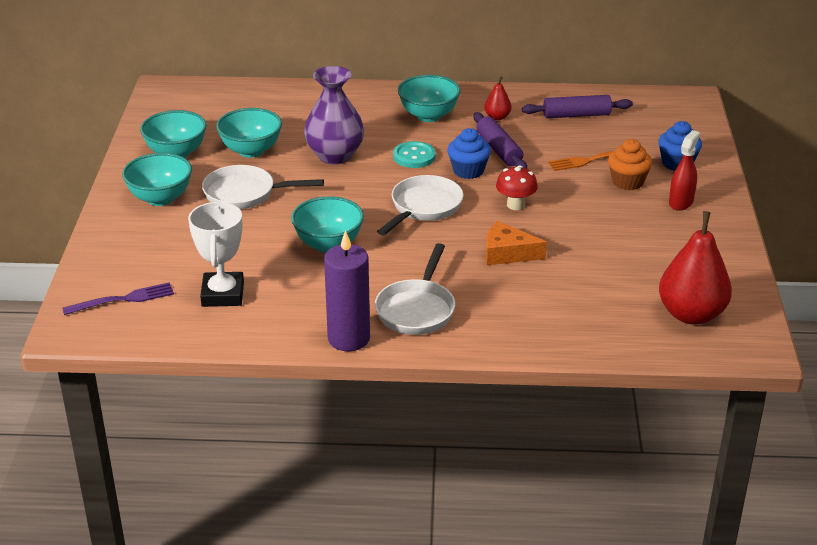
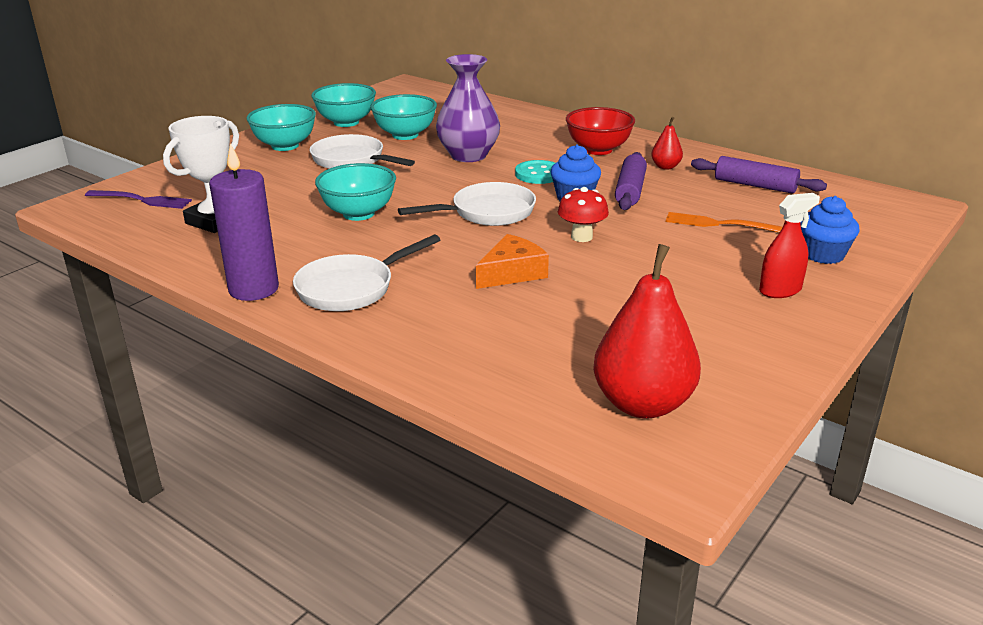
camera: 35 degrees right, 5 degrees down
(428, 115) = (598, 150): turquoise bowl -> red bowl
(507, 253) = (512, 273): orange cheese -> orange cheese turned 90 degrees clockwise
(627, 182) = (737, 253): orange cupcake -> none

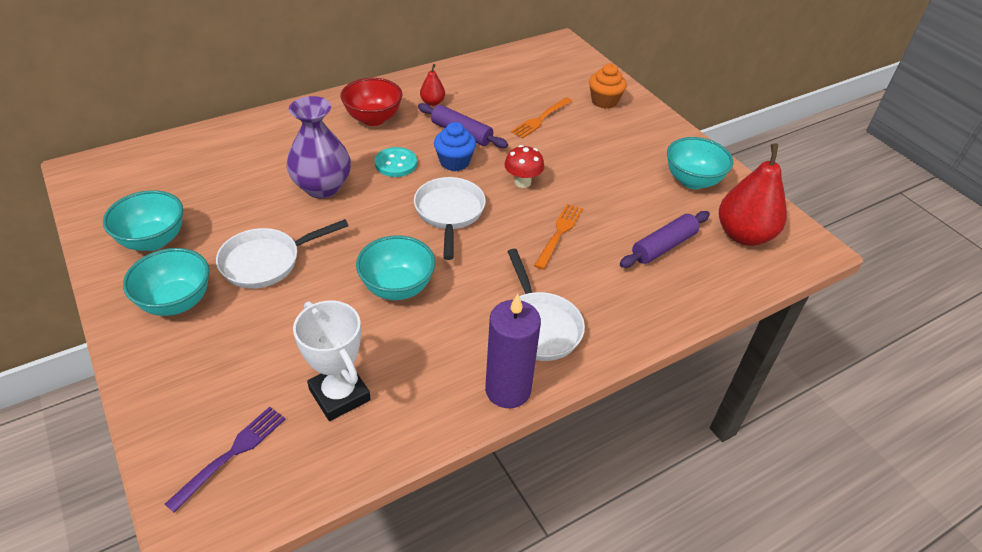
camera: 70 degrees left, 15 degrees up
(405, 135) = (233, 210): turquoise bowl -> turquoise bowl (692, 181)
(512, 273) = (559, 233): orange cheese -> orange fork
(755, 185) = (493, 81): purple rolling pin -> purple rolling pin (663, 246)
(780, 290) = (639, 135): red spray bottle -> none
(823, 254) = (604, 101): blue cupcake -> orange cupcake

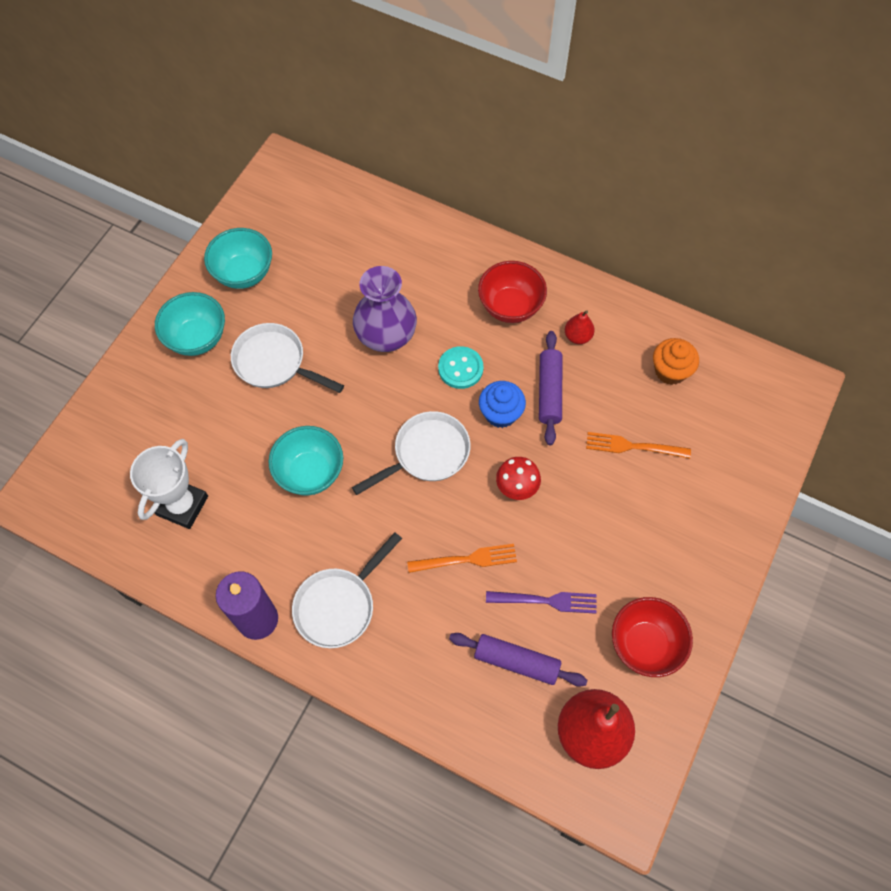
camera: 60 degrees right, 20 degrees up
(232, 454) = (97, 475): purple fork -> purple fork (546, 601)
(604, 101) = (720, 489): orange cupcake -> orange cupcake (670, 371)
(692, 181) = (645, 644): turquoise bowl -> red bowl

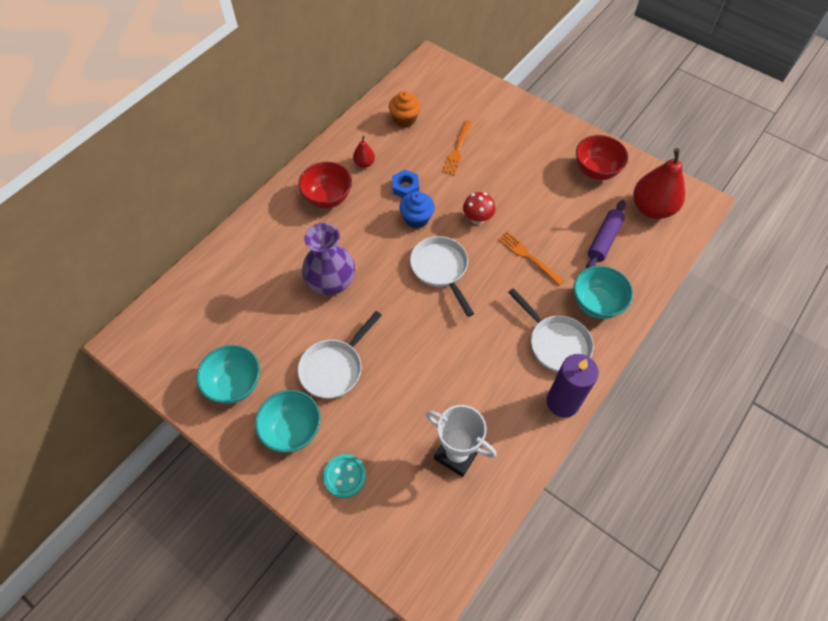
camera: 80 degrees left, 5 degrees down
(310, 472) = (443, 351): turquoise bowl -> turquoise bowl (596, 304)
(460, 368) = (373, 237): turquoise button -> turquoise button (345, 476)
(467, 559) = (528, 257): orange fork -> orange fork turned 45 degrees counterclockwise
(546, 601) = (562, 216): purple fork -> none
(549, 391) = (405, 187): purple rolling pin -> blue nut

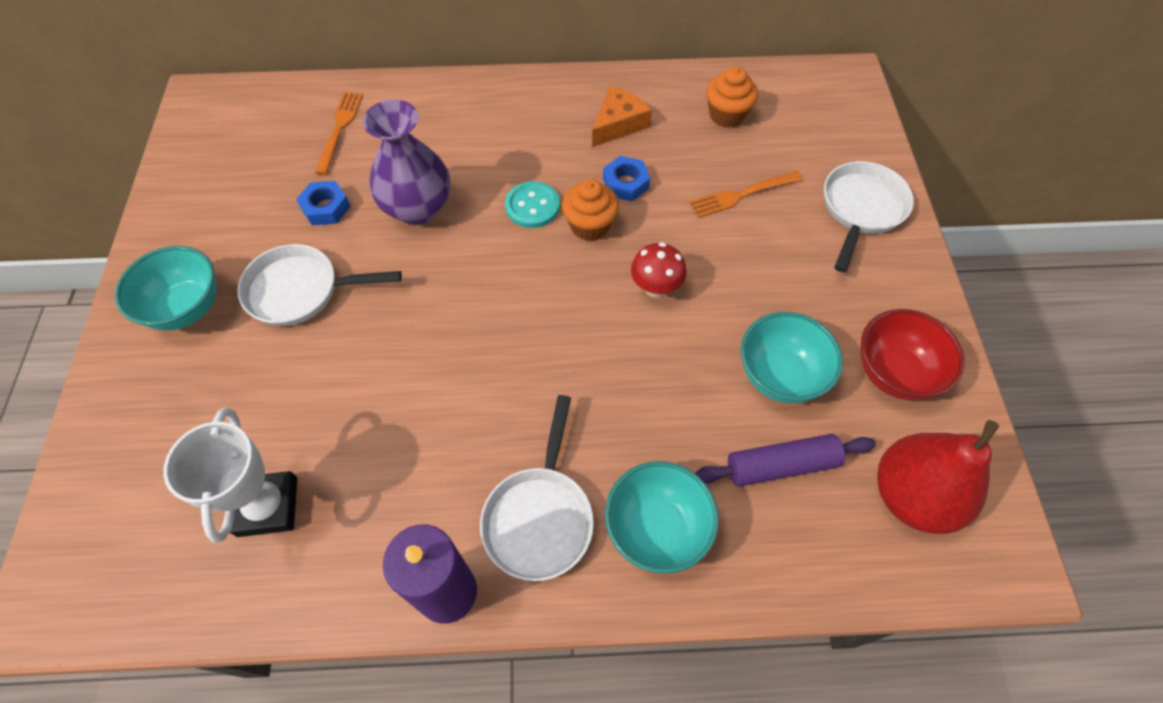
camera: 50 degrees right, 0 degrees up
(235, 384) = (211, 217): turquoise bowl -> turquoise bowl (780, 376)
(287, 324) = (326, 208): none -> blue nut
(328, 198) = (533, 126): red bowl -> none
(345, 476) = (156, 401): turquoise button -> turquoise button (532, 206)
(364, 163) = (618, 124): red pear -> orange cheese
(416, 218) = (590, 225): blue cupcake -> orange cupcake
(441, 269) = (537, 301): white pan -> white pan (861, 210)
(528, 257) = (653, 386): orange fork -> orange fork (339, 129)

